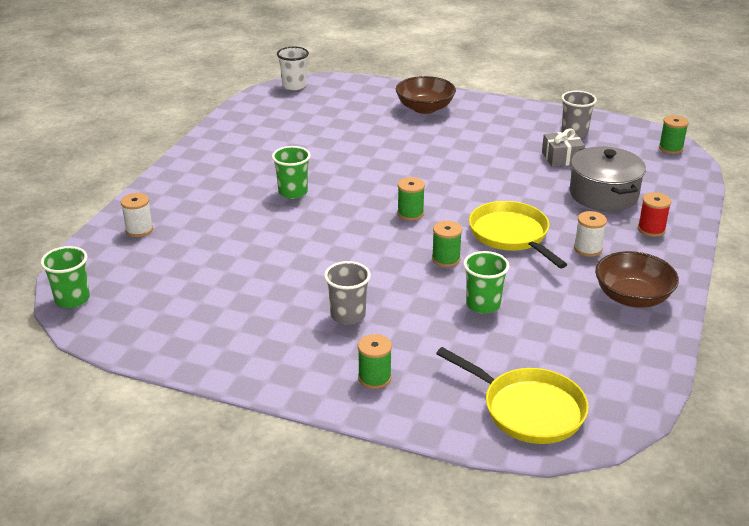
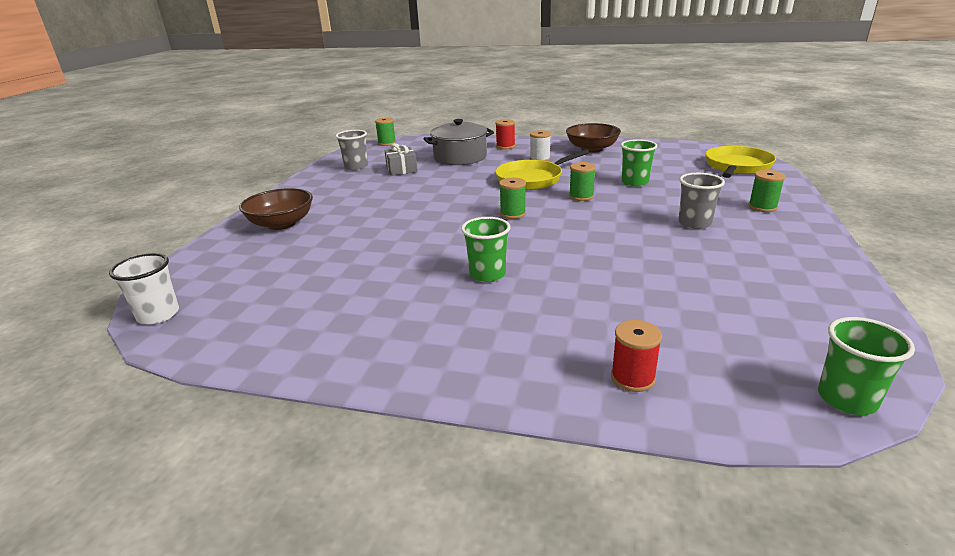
camera: 95 degrees left, 5 degrees down
(139, 230) = (632, 378): white spool -> red spool

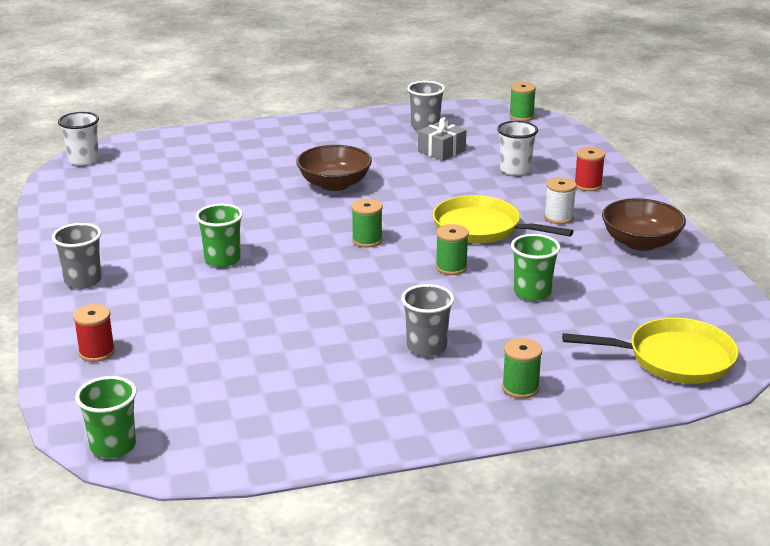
camera: 60 degrees right, 0 degrees up
(281, 224) = (256, 144): brown bowl -> brown bowl (334, 184)
(456, 361) = (83, 281): none -> grey cup
(460, 157) = (515, 170): grey pot -> white cup

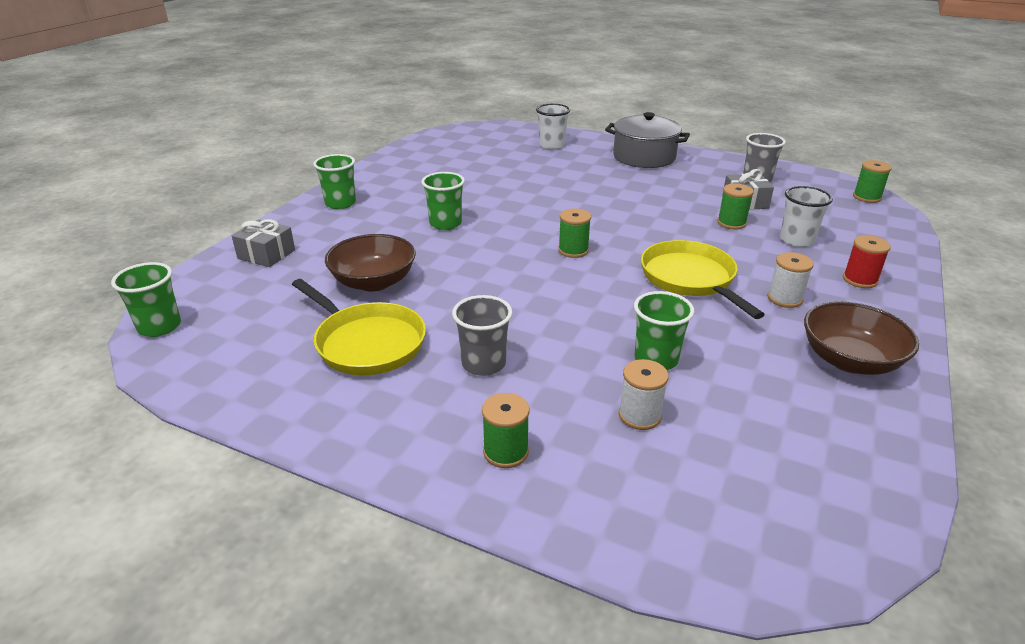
camera: 40 degrees right, 5 degrees up
(83, 160) = (467, 129): white cup -> white cup (551, 146)
(83, 281) = (340, 203): grey cup -> green cup
(97, 352) = (266, 254): red spool -> grey gift
(305, 135) = (644, 157): none -> grey pot
(334, 184) = (613, 198): brown bowl -> brown bowl (374, 282)
(451, 267) = (611, 302): green spool -> green spool (731, 223)
(567, 330) = (639, 415): none -> white spool
(674, 359) = (720, 516): yellow pan -> yellow pan (366, 343)

